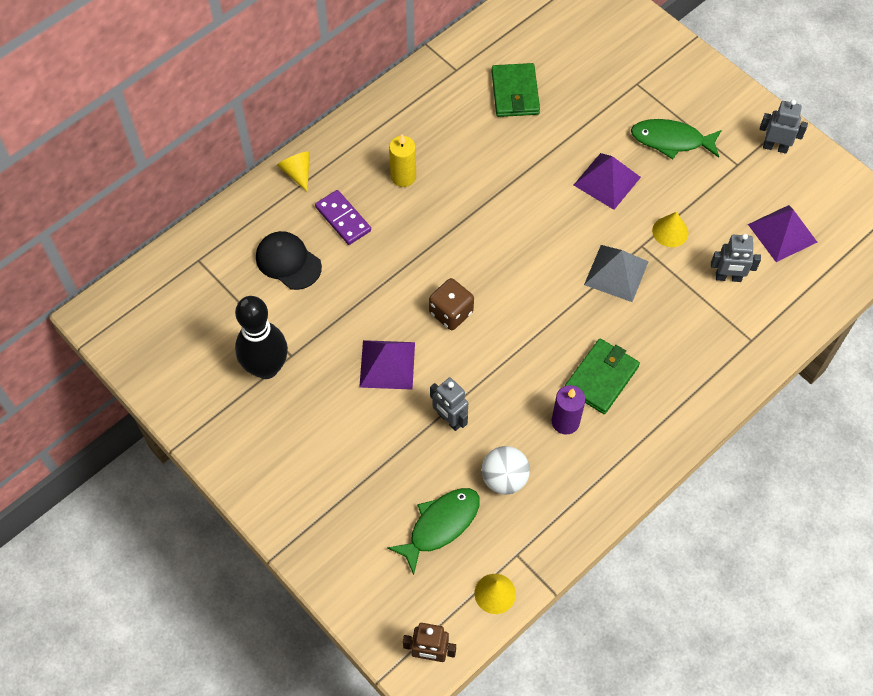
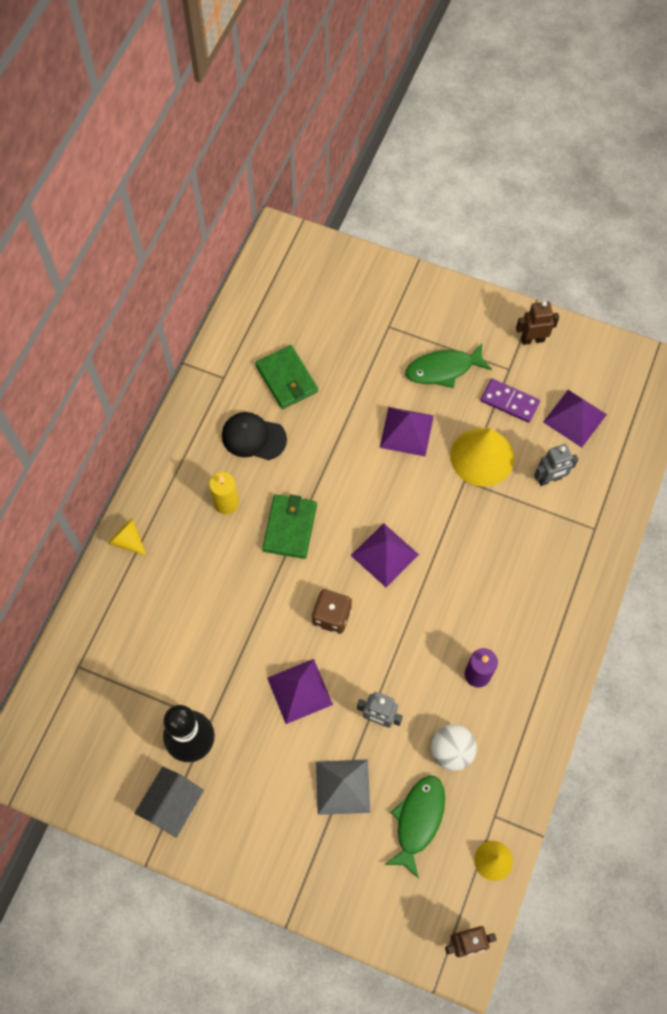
camera: 25 degrees left, 5 degrees up
(220, 412) = (173, 805): none -> grey house
(288, 262) = (162, 631): black cap -> black cap (253, 437)
(343, 219) = (192, 568): purple domino -> purple domino (509, 402)
(529, 280) = (384, 555): none -> purple pyramid
(601, 378) = (488, 619): green wallet -> green wallet (290, 527)
(616, 273) = (455, 515): grey pyramid -> grey pyramid (343, 786)
(670, 231) = (482, 456): yellow cone -> yellow cone, size x1.89
(775, 147) = (532, 339): grey robot -> brown robot

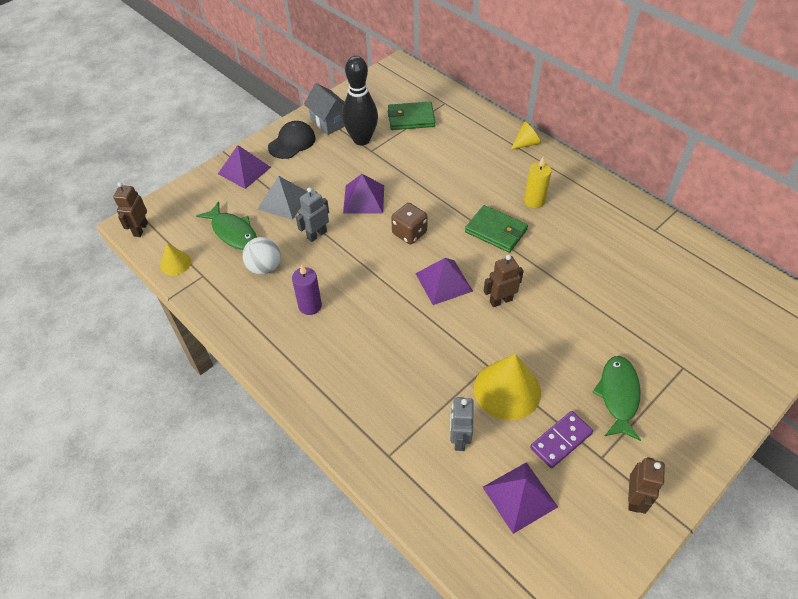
camera: 115 degrees right, 15 degrees down
(253, 437) = (588, 233): black cap -> black cap (292, 142)
(287, 379) = (641, 271): green wallet -> green wallet (411, 118)
(383, 493) = (500, 300): none -> brown robot
(406, 431) = (557, 339): purple pyramid -> purple pyramid (244, 170)

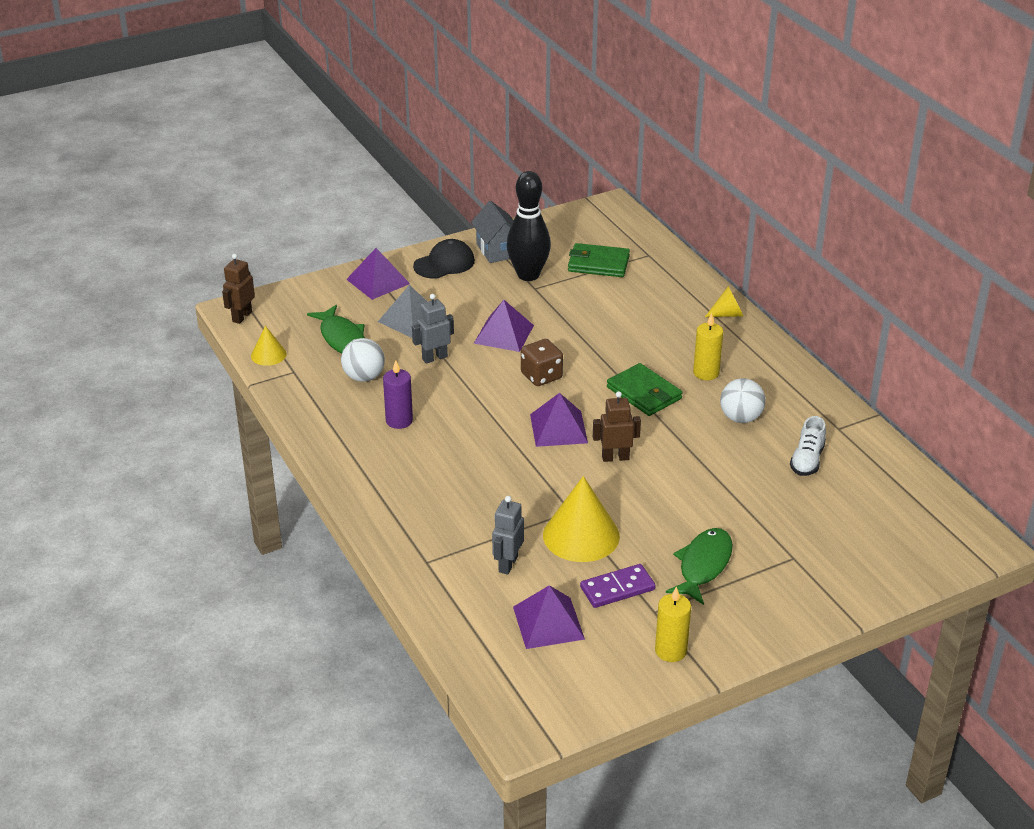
camera: 15 degrees right, 15 degrees down
(579, 238) = (740, 418): none -> white ball
(634, 499) = (670, 651): brown robot -> yellow candle
(647, 266) = (807, 460): none -> white shoe

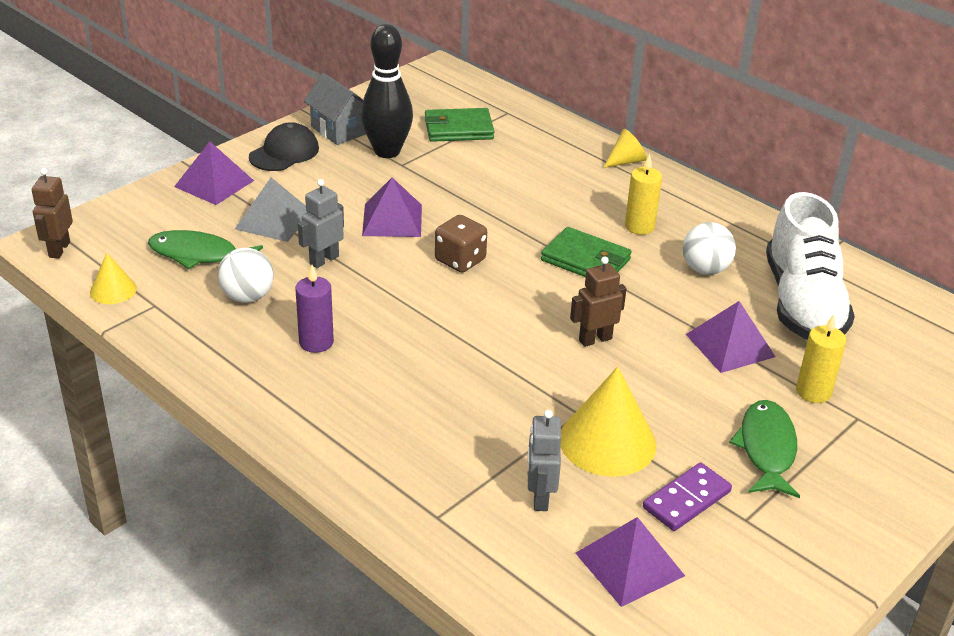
camera: 20 degrees left, 0 degrees up
(342, 338) = (198, 255): green fish -> green fish turned 150 degrees clockwise
(558, 428) = (512, 317): purple pyramid -> purple pyramid (730, 345)
(670, 651) = (793, 566): yellow candle -> yellow candle (813, 392)
(807, 460) = (802, 303): white shoe -> white shoe, size x2.13

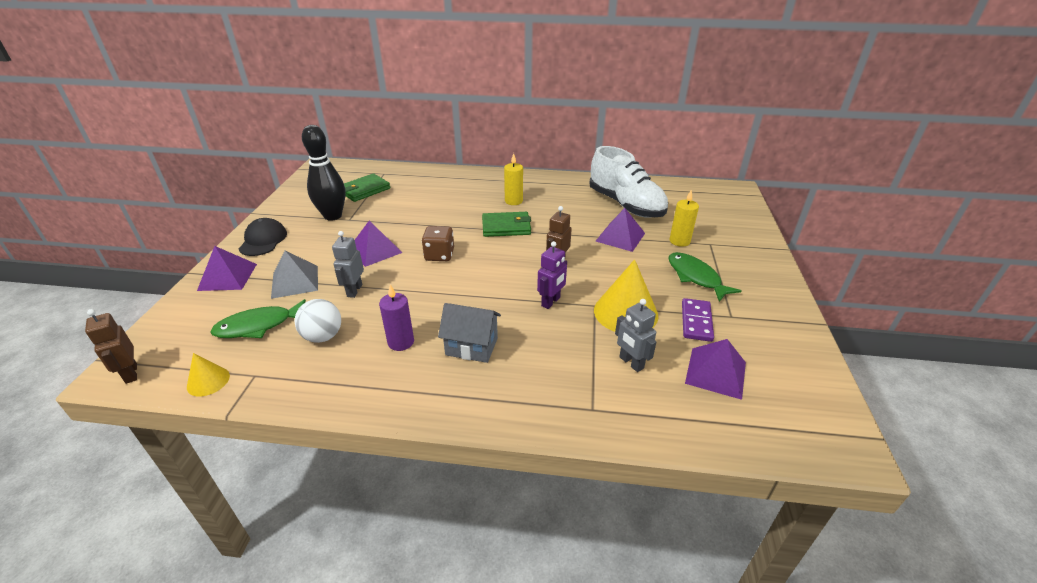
camera: 35 degrees left, 0 degrees up
(339, 130) = (289, 215): grey house -> grey house (471, 346)
(529, 382) = (551, 302): none -> purple robot
(626, 161) = (472, 174): yellow cone -> none
(705, 269) = (567, 208): white ball -> none

